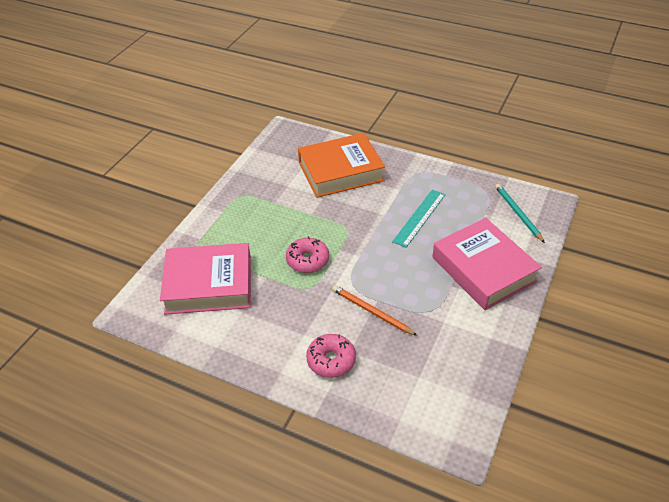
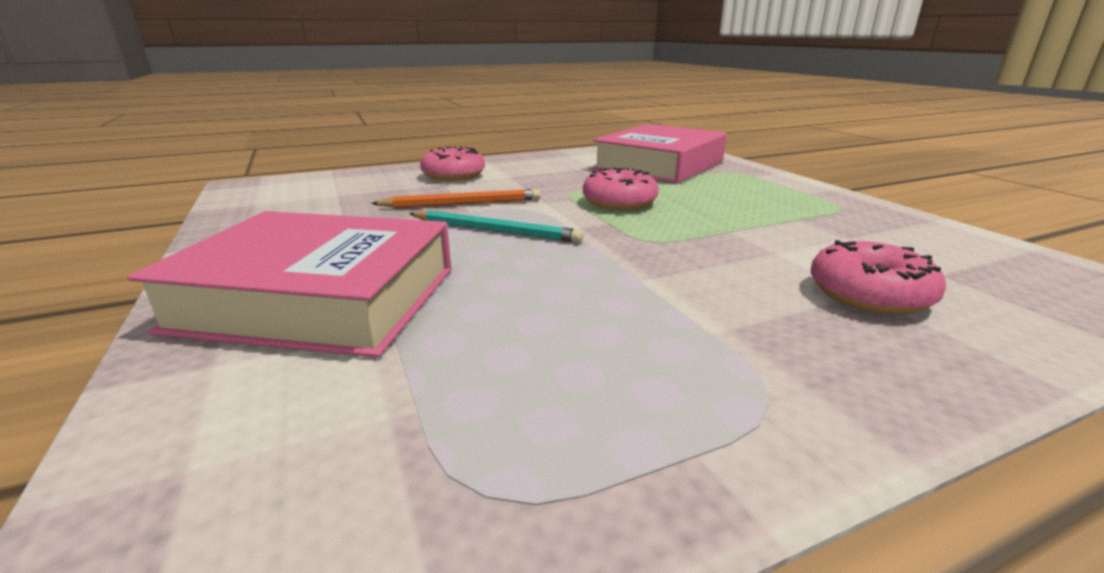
camera: 130 degrees right, 20 degrees down
(341, 171) = (869, 294): orange book -> pink donut
(419, 217) = (570, 307): turquoise ruler -> none
(518, 214) = (283, 482): turquoise pencil -> turquoise pencil (494, 230)

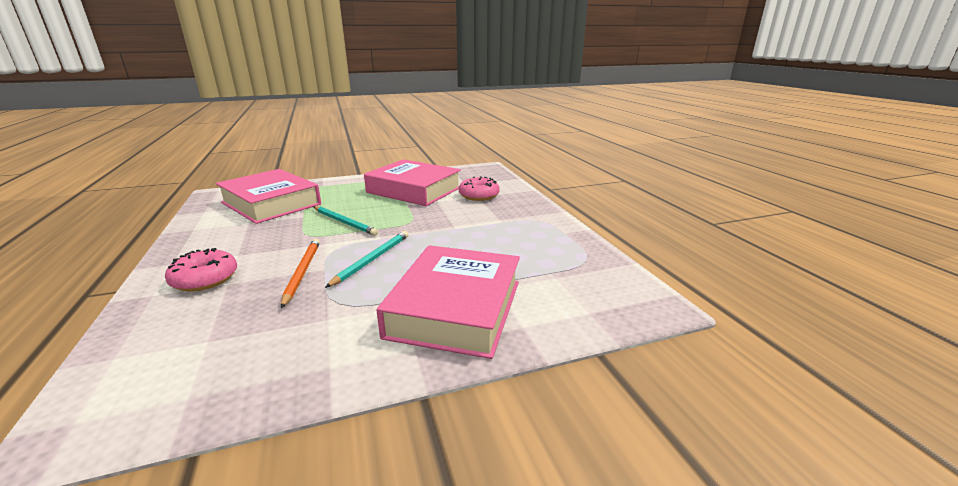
camera: 85 degrees left, 0 degrees up
(619, 202) = (344, 222): pink donut -> turquoise pencil
(813, 228) = (414, 190): none -> pink book

